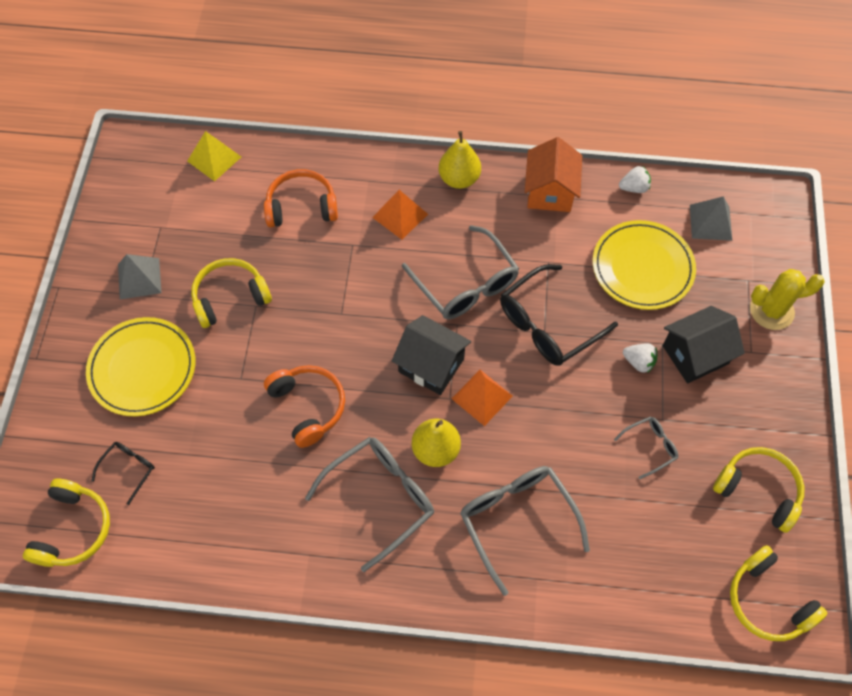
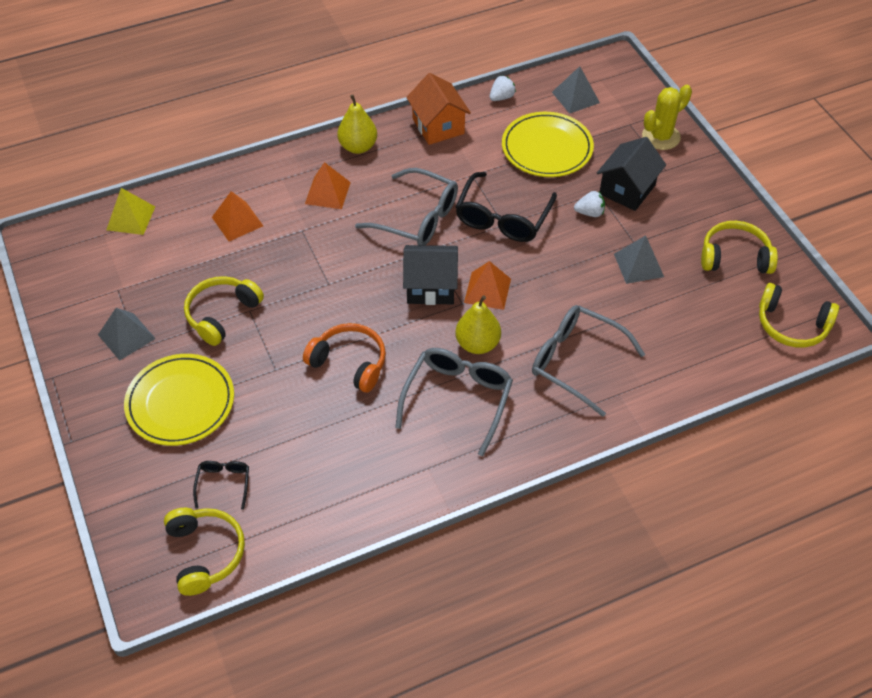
camera: 30 degrees left, 10 degrees down
(301, 207) = (237, 221): orange headphones -> orange pyramid
(650, 447) = (638, 265): grey glasses -> grey pyramid

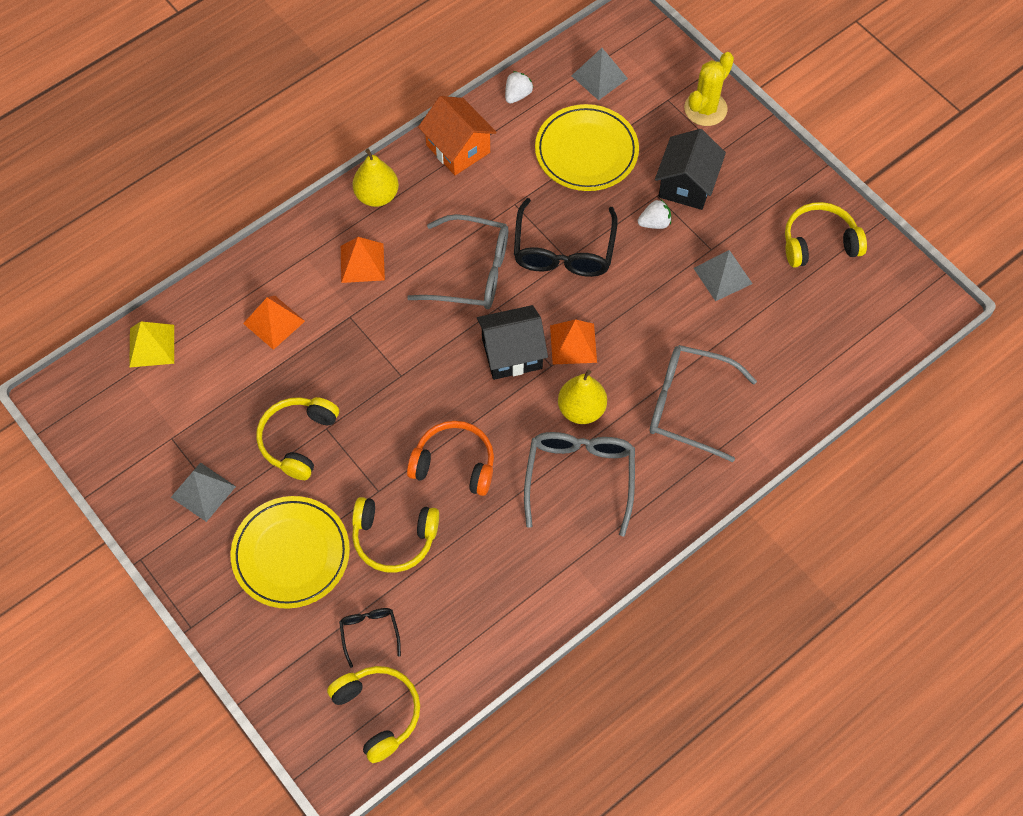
camera: 15 degrees left, 10 degrees up
(792, 325) = (894, 310): yellow headphones -> yellow headphones (394, 538)

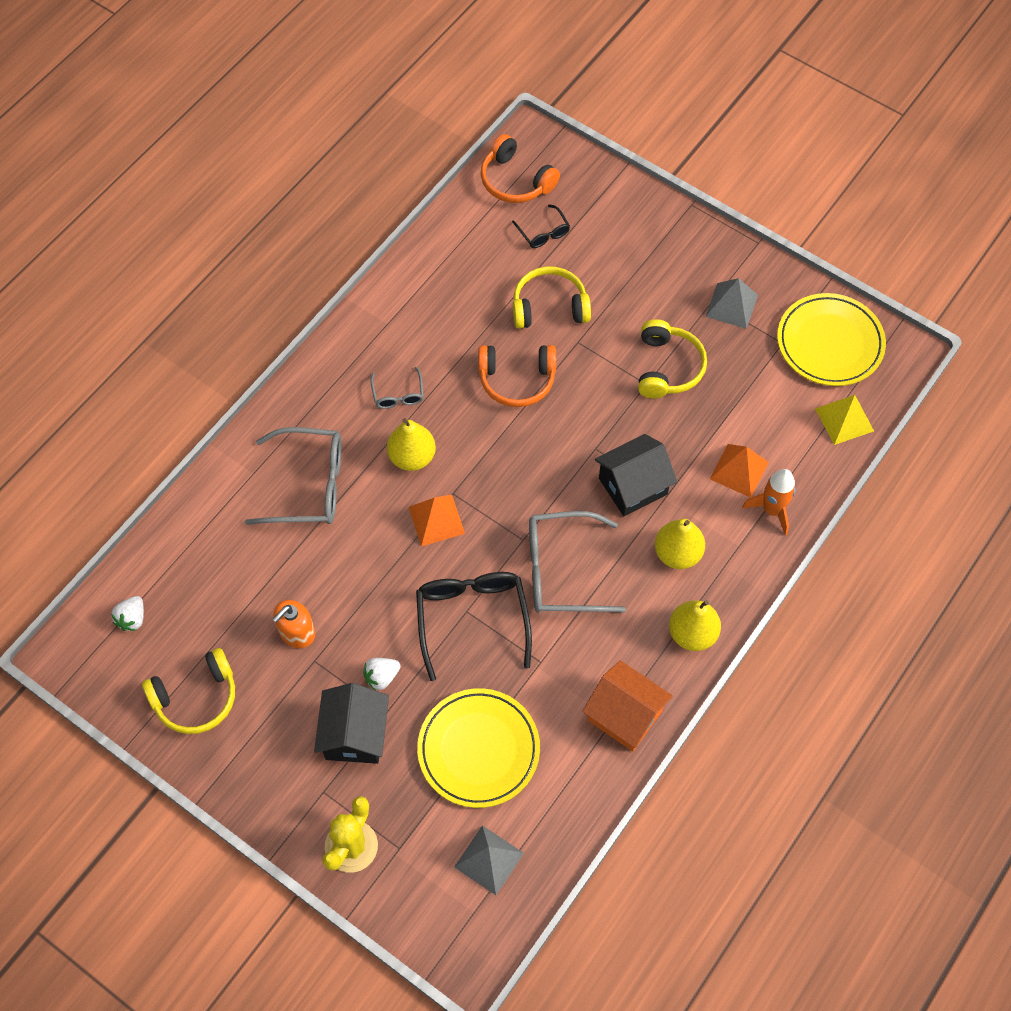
camera: 165 degrees right, 0 degrees up
(260, 280) = (772, 510): none -> orange rocket
(291, 554) = (633, 275): yellow plate -> yellow plate (829, 343)
(362, 262) = (677, 553): orange pyramid -> yellow pear
(378, 712) = (515, 181): yellow headphones -> orange headphones
(512, 353) = (494, 495): black house -> black house (633, 486)
(517, 95) = (579, 807): white strawberry -> white strawberry (132, 619)
(580, 478) = (398, 394): grey glasses -> grey glasses, size x0.50
(722, 275) = (296, 632): grey pyramid -> orange soap dispenser

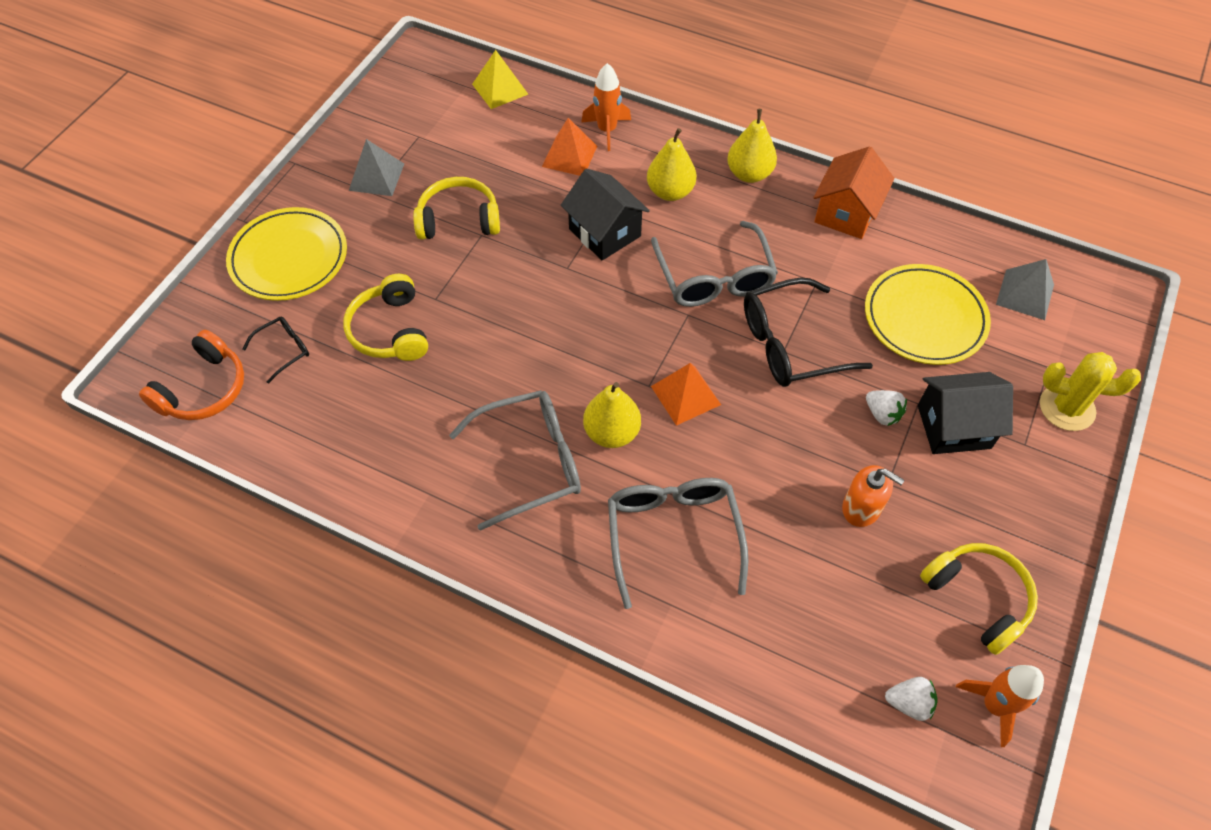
camera: 100 degrees left, 5 degrees down
(112, 679) = (994, 705): none -> orange rocket
(398, 394) = (530, 462): grey glasses -> grey glasses, size x2.00
(517, 380) = (493, 347): orange headphones -> none
(829, 343) = (415, 103): yellow plate -> yellow plate (289, 258)

